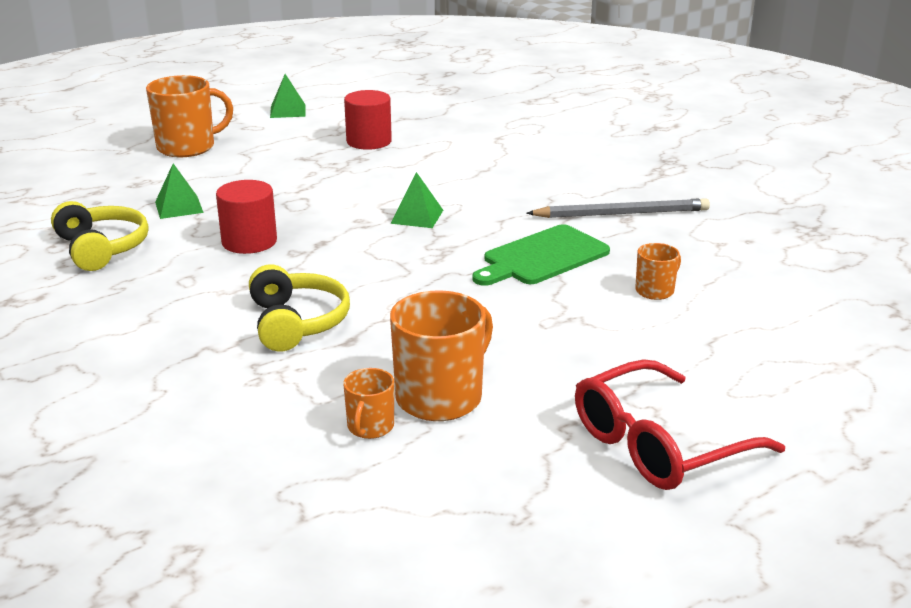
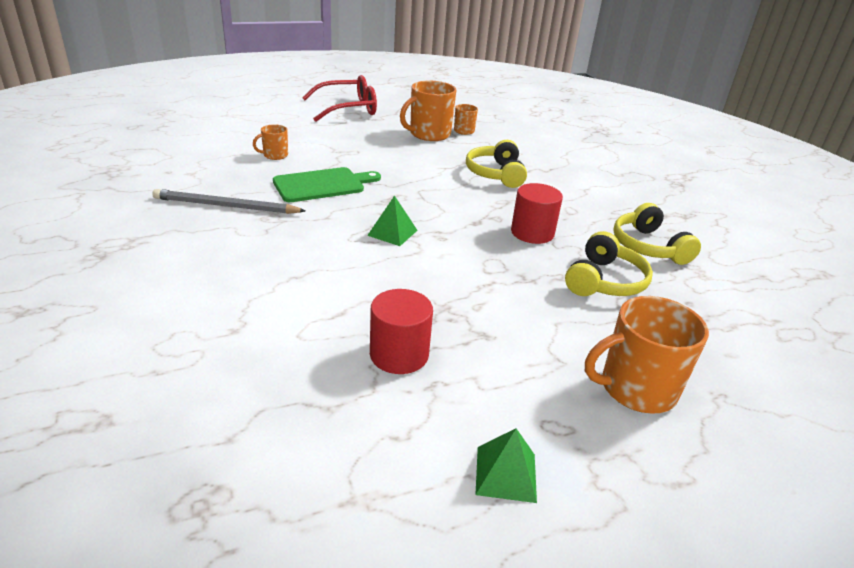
camera: 170 degrees left, 5 degrees up
(179, 207) = (604, 281): green pyramid -> yellow headphones

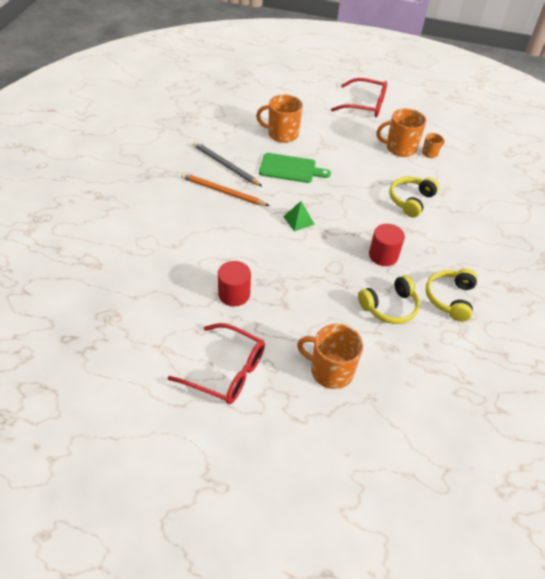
camera: 35 degrees right, 15 degrees up
(251, 236) = (222, 192): none -> orange pencil
(275, 155) = (282, 134): orange mug -> orange mug, size x1.91
(506, 474) = (226, 371): green pyramid -> red glasses

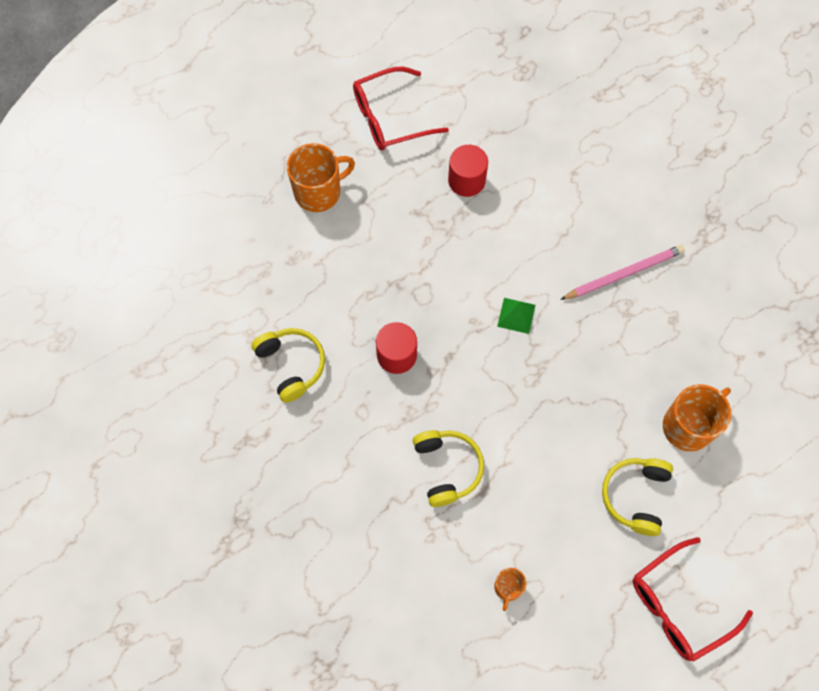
camera: 135 degrees right, 20 degrees up
(222, 192) = (624, 274): orange pencil -> pink pencil
(225, 165) = (670, 310): grey pencil -> none
(290, 169) = (610, 379): green cutting board -> none
(389, 307) = (334, 299): yellow headphones -> yellow headphones (635, 496)
(400, 148) = (548, 556): orange mug -> none

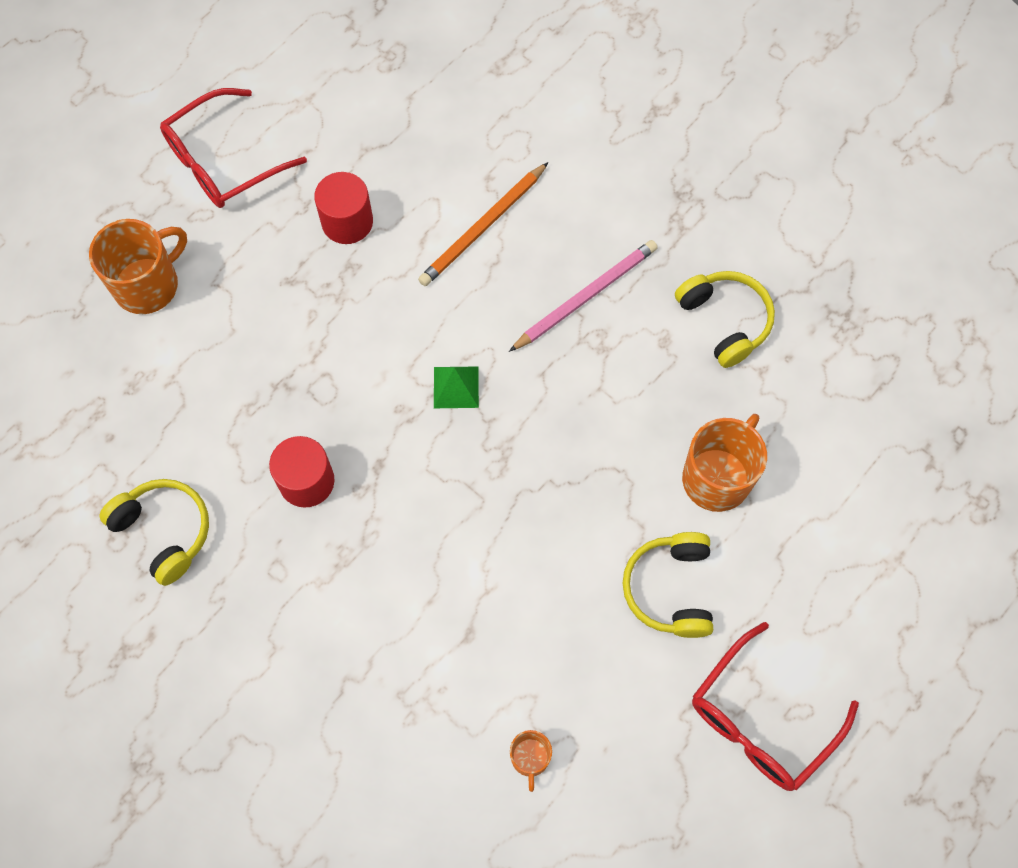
camera: 15 degrees left, 0 degrees up
(447, 468) = (410, 617): yellow headphones -> yellow headphones (724, 321)
(561, 207) = (483, 227): none -> orange pencil

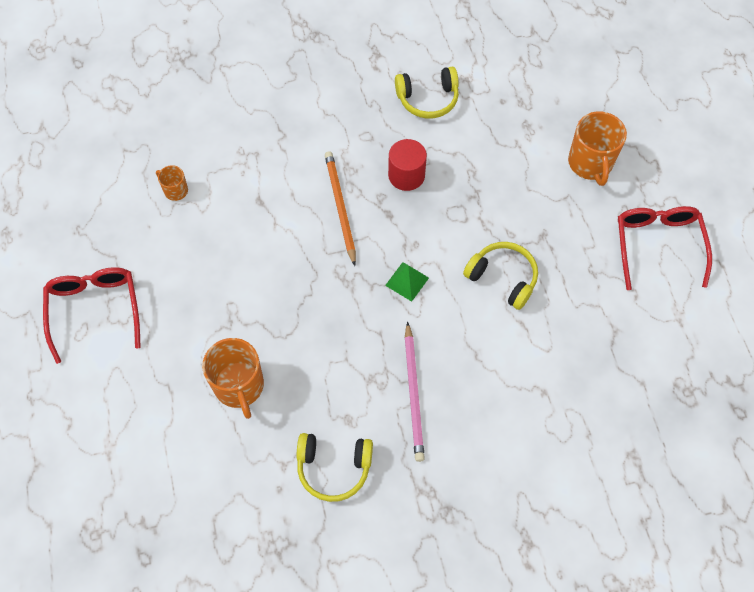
camera: 125 degrees right, 5 degrees down
(347, 222) = (565, 289): red cylinder -> none
(483, 227) = (507, 364): orange pencil -> orange pencil (340, 207)
(670, 589) = (199, 314): yellow headphones -> yellow headphones (502, 278)

